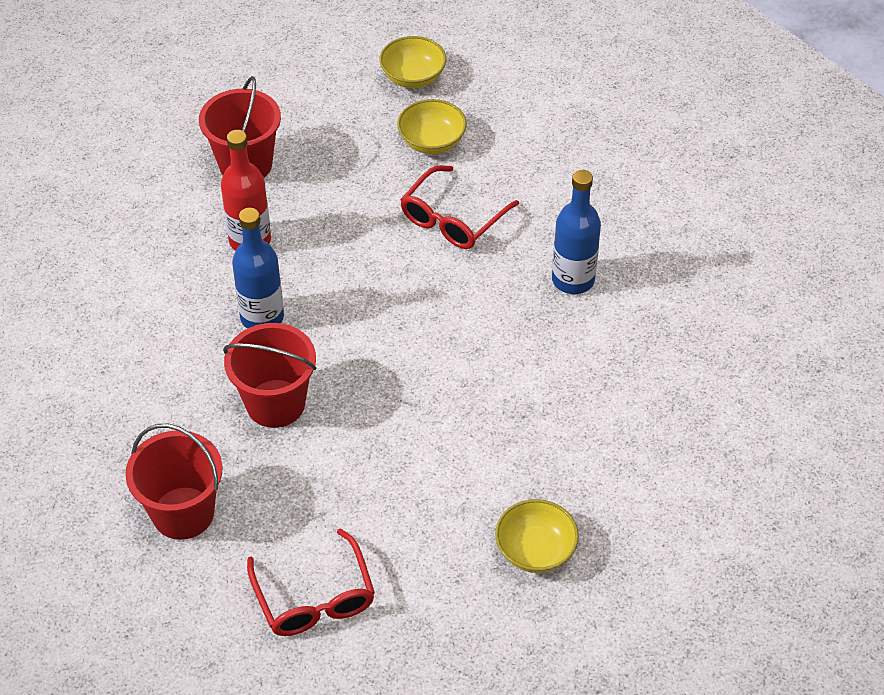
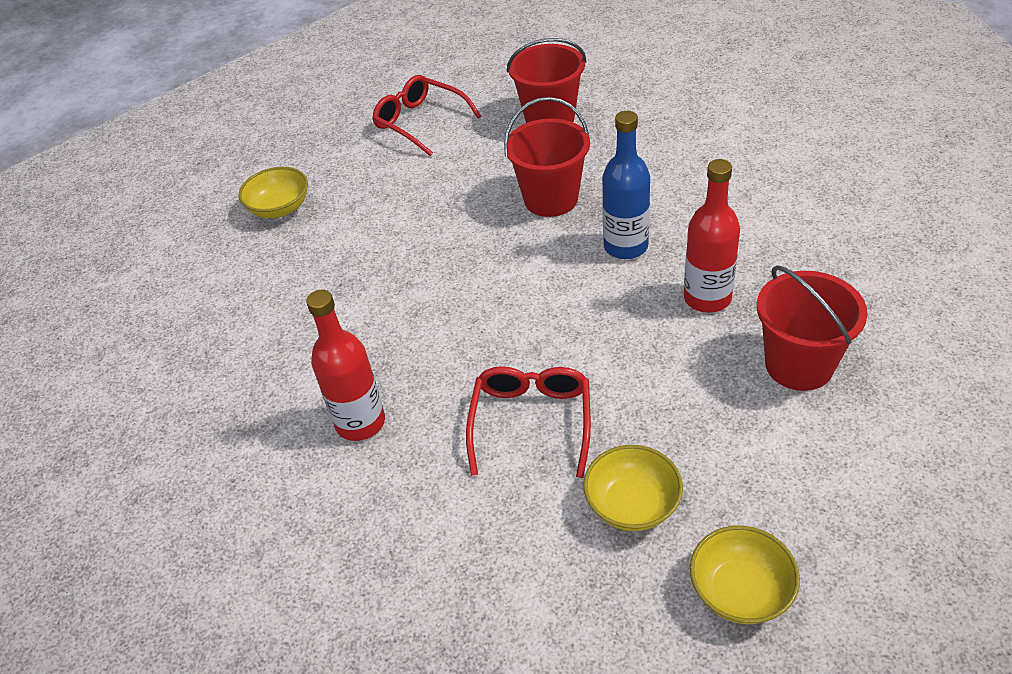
camera: 155 degrees right, 5 degrees down
(573, 280) = (360, 422): blue bottle -> red bottle

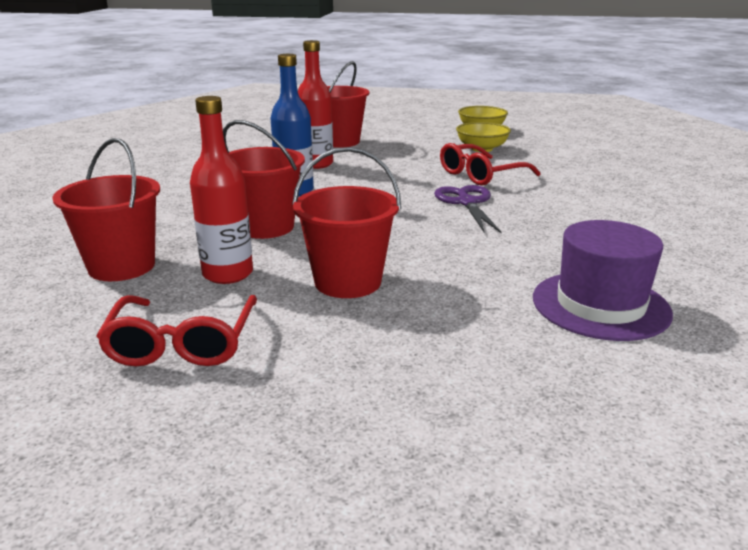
camera: 135 degrees left, 20 degrees down
(242, 301) = (600, 305): none -> purple hat
(280, 208) = (465, 360): yellow bowl -> none
(360, 422) = (576, 210): red bottle -> red bottle (228, 274)
(412, 204) = (347, 282): none -> red bucket
(468, 352) = (467, 203): none -> purple scissors

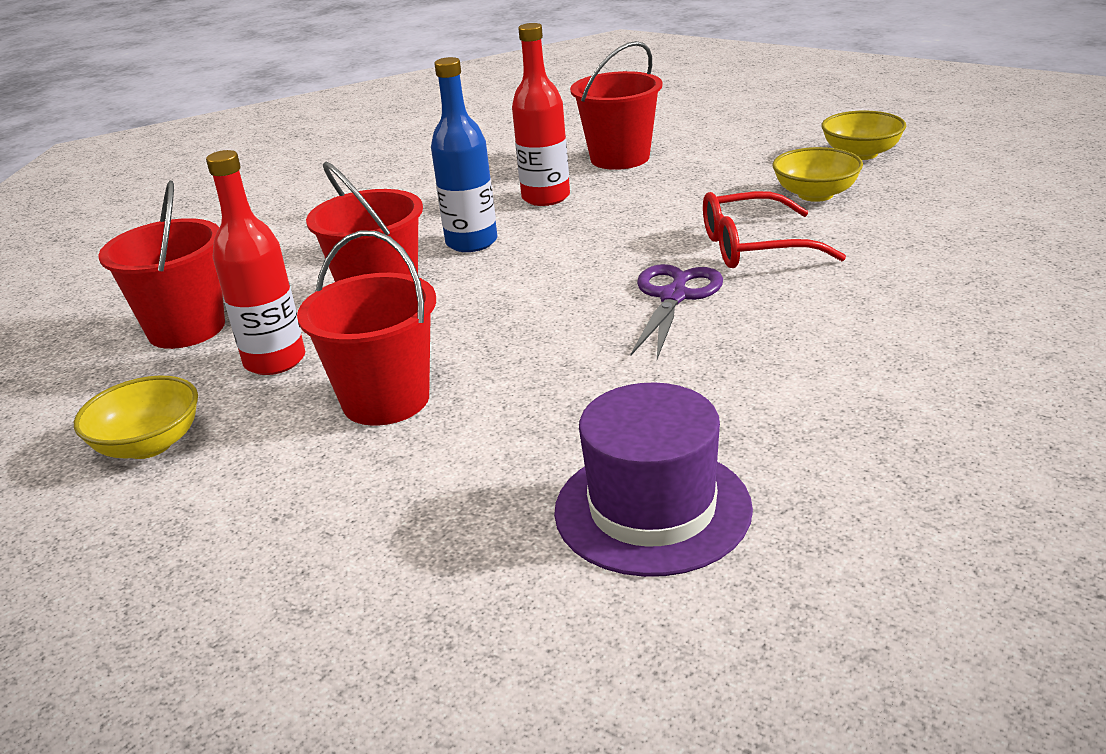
camera: 30 degrees right, 5 degrees up
(182, 343) = (149, 444): red glasses -> yellow bowl

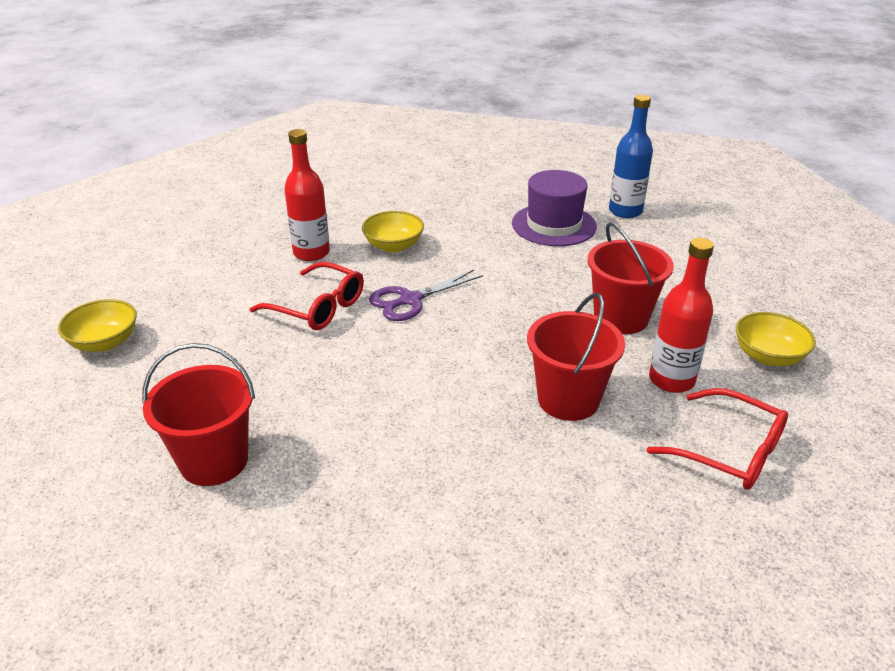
camera: 145 degrees left, 5 degrees up
(186, 329) = (728, 451): red bucket -> red glasses
(471, 242) = (456, 421): blue bottle -> blue bottle (625, 211)
(546, 197) = (342, 443): red bottle -> red bottle (311, 253)
(815, 194) = (208, 325): yellow bowl -> yellow bowl (393, 246)

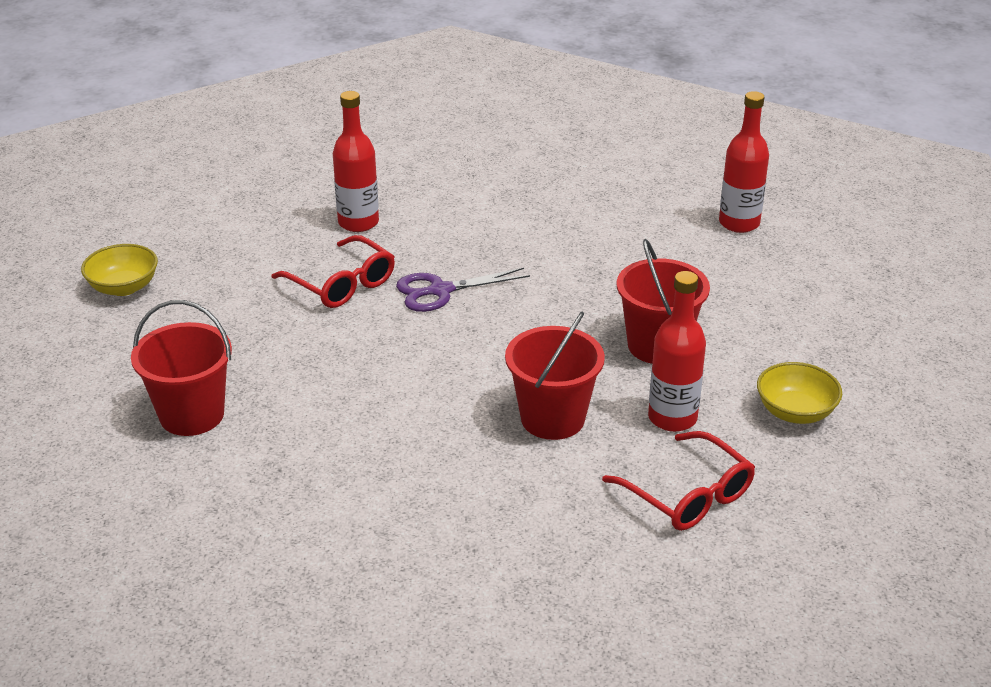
camera: 15 degrees right, 0 degrees up
(393, 246) = (450, 227): yellow bowl -> none
(553, 225) = (643, 228): purple hat -> none
(625, 211) = (739, 223): blue bottle -> red bottle

